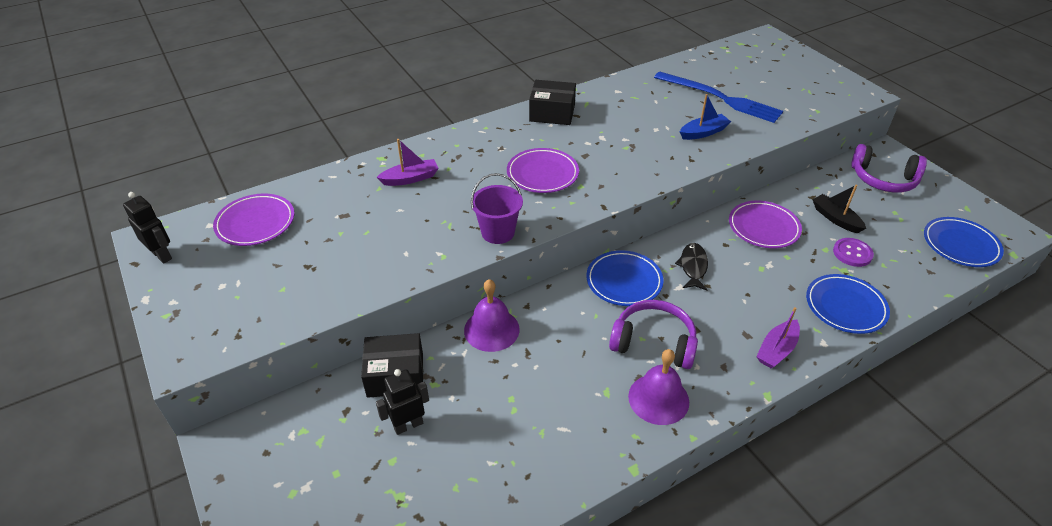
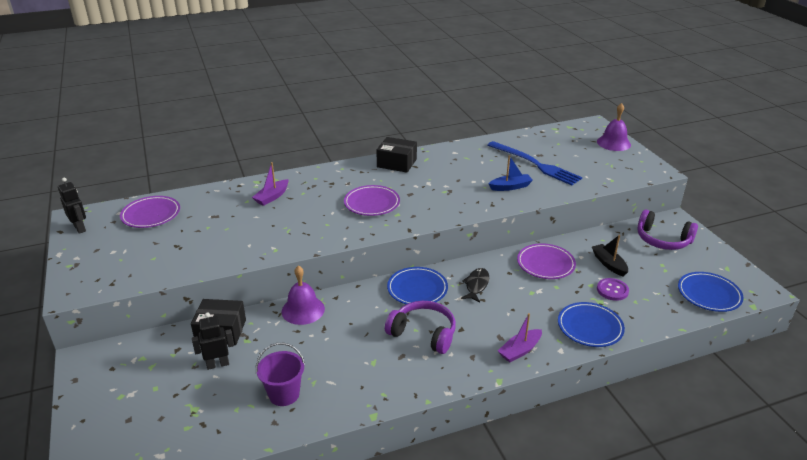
camera: 10 degrees right, 10 degrees down
(410, 178) = (272, 197): purple boat -> purple boat turned 135 degrees clockwise
(498, 232) = (322, 238): purple bucket -> purple bucket (284, 394)
(658, 399) = (411, 372): purple bell -> purple bell (613, 143)

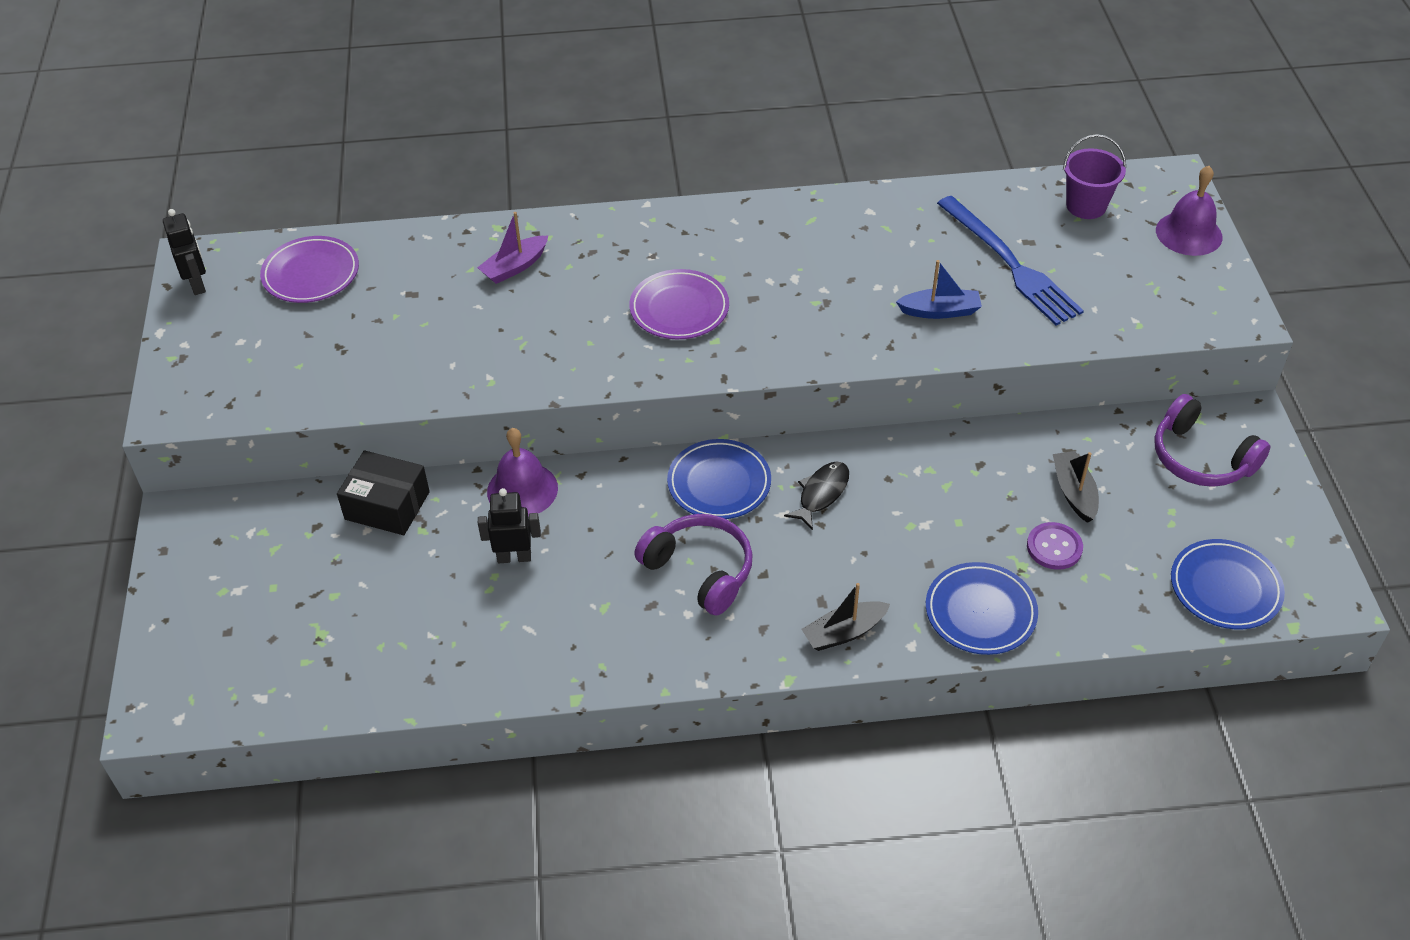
camera: 15 degrees right, 15 degrees up
(218, 364) = (370, 564): black robot -> black robot (514, 557)
(284, 394) = (454, 635): purple bucket -> purple bucket (1086, 206)
(396, 163) = (754, 221): black box -> none
(520, 350) = (844, 632): purple boat -> black boat
(545, 264) = (959, 472): purple plate -> none

